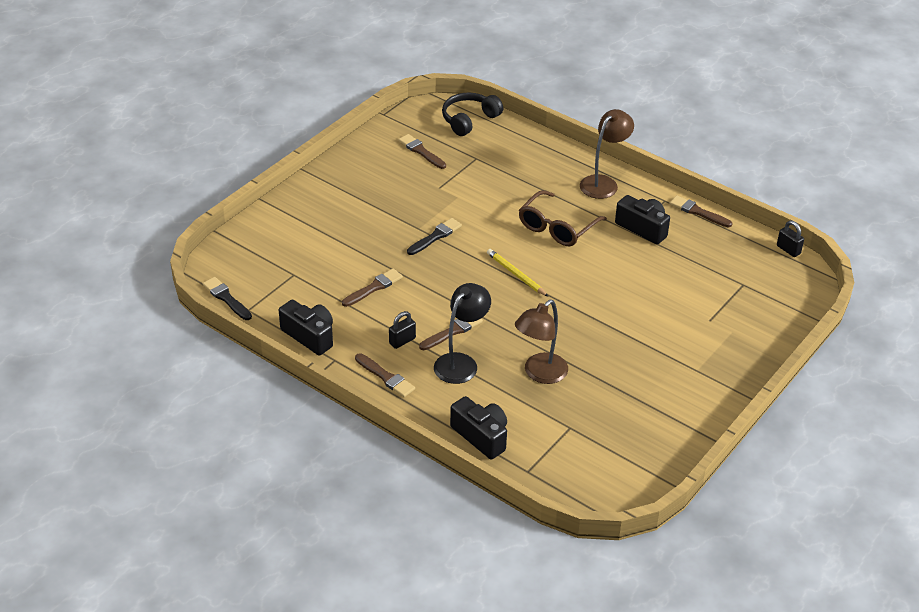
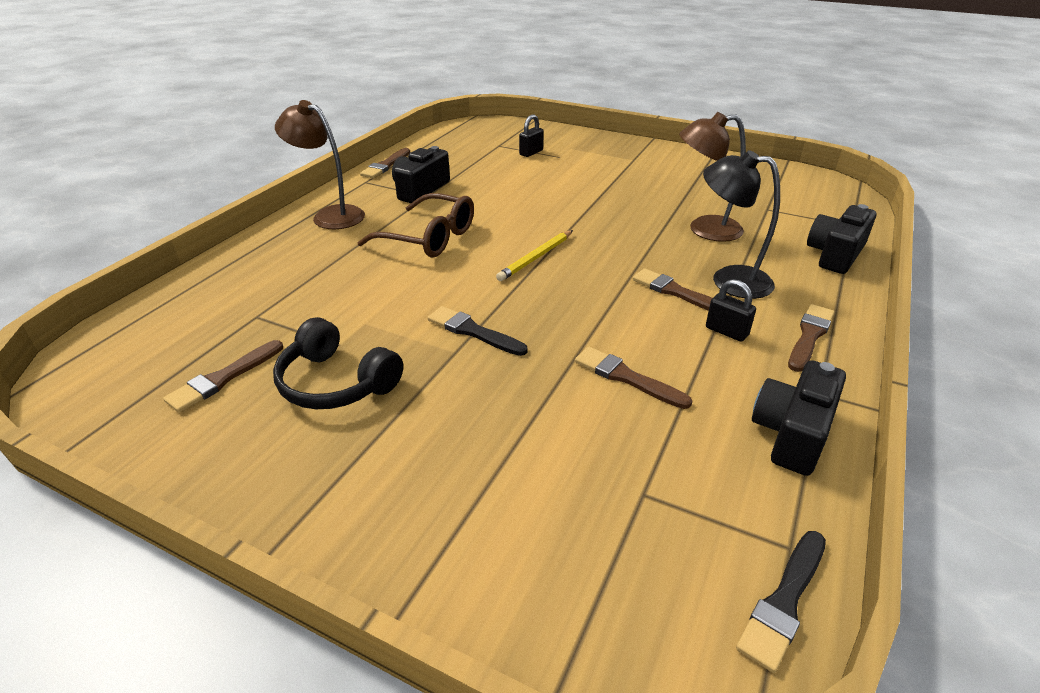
camera: 100 degrees left, 5 degrees down
(469, 120) = (134, 335): black headphones -> black headphones (336, 383)
(540, 374) = (704, 229): brown lamp -> brown lamp turned 150 degrees clockwise
(788, 250) = (440, 130): black padlock -> black padlock (531, 153)

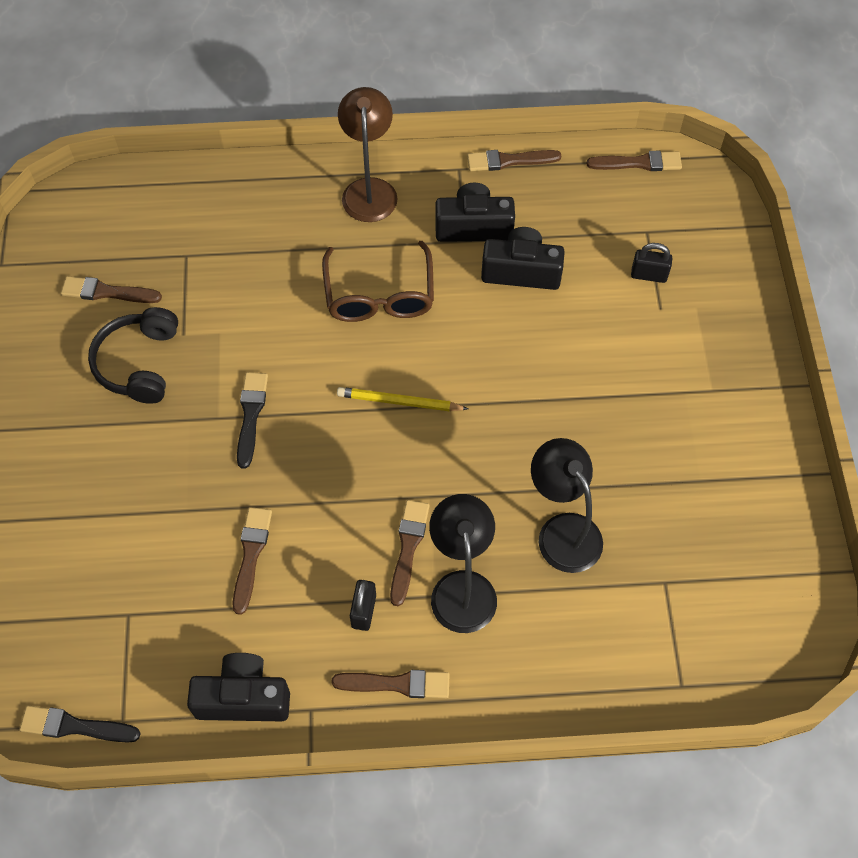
camera: 60 degrees right, 25 degrees up
(447, 134) = (638, 163): none -> brown brush
(704, 229) = (562, 531): brown lamp -> black lamp
(835, 254) = (586, 679): black camera -> black camera (521, 271)

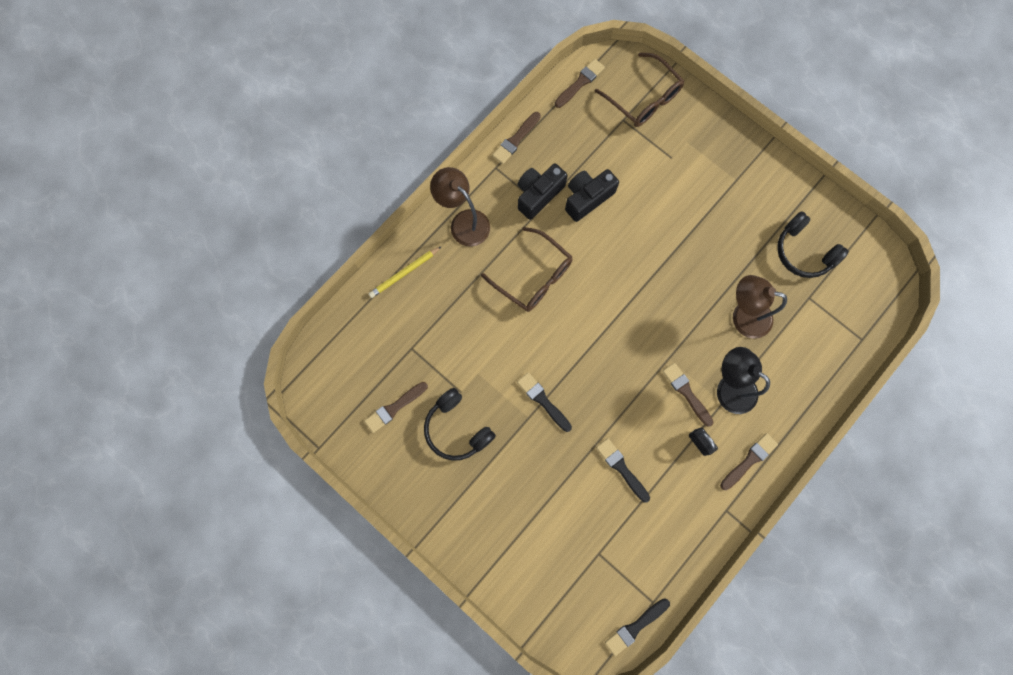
camera: 45 degrees left, 15 degrees up
(243, 697) = (692, 536): black camera -> none
(251, 555) = (621, 468): brown brush -> black brush
(399, 402) = (604, 324): yellow pencil -> yellow pencil (404, 273)
(562, 531) = (743, 316): black lamp -> brown lamp
(648, 275) = (648, 144): black padlock -> none
(693, 230) = (643, 98): none -> brown glasses
(712, 529) = (803, 252): none -> black headphones

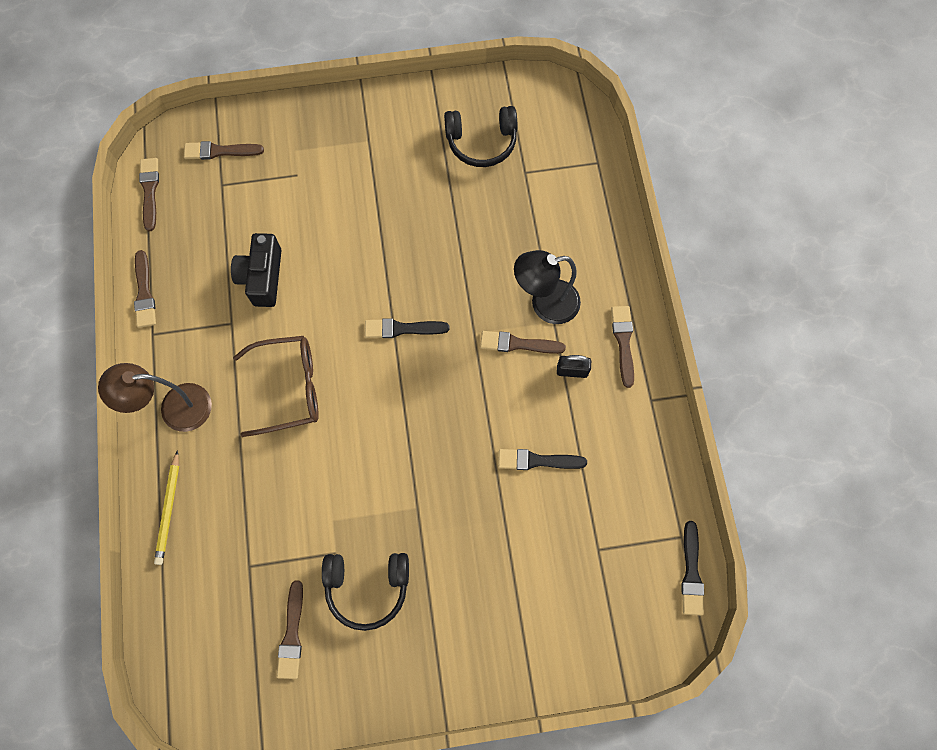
camera: 50 degrees left, 5 degrees down
(538, 194) = (216, 317): black camera -> none
(543, 400) = (413, 480): black brush -> black brush (402, 329)
(643, 98) = (220, 151): brown glasses -> brown brush
(743, 316) = (493, 238): brown lamp -> none

